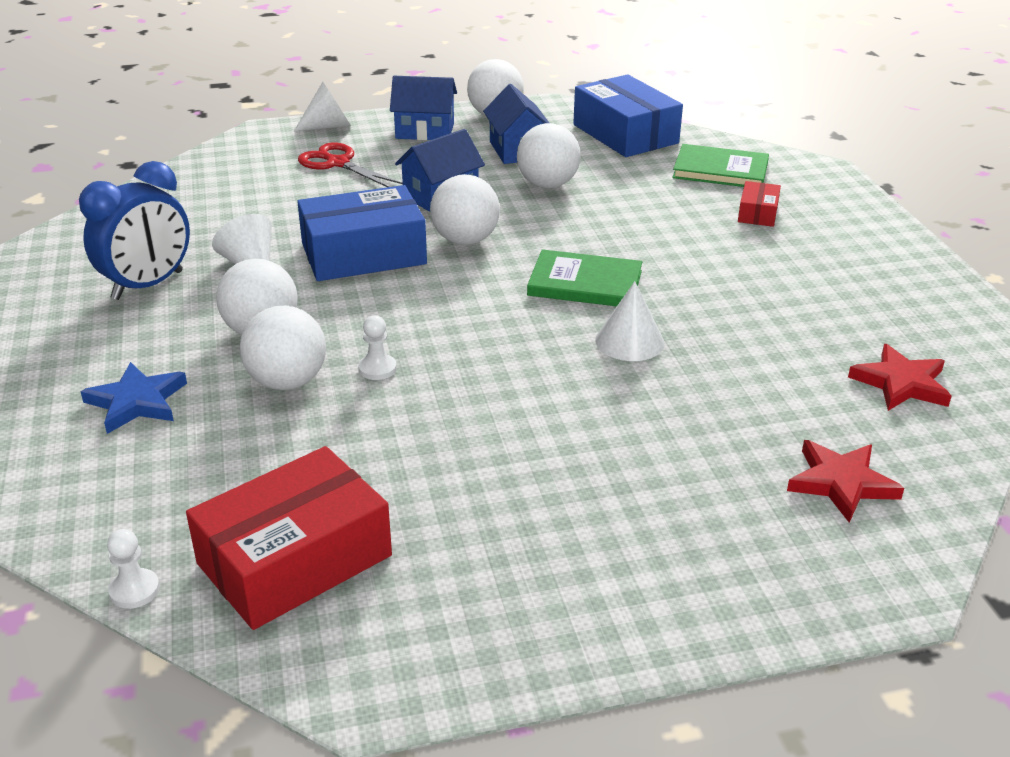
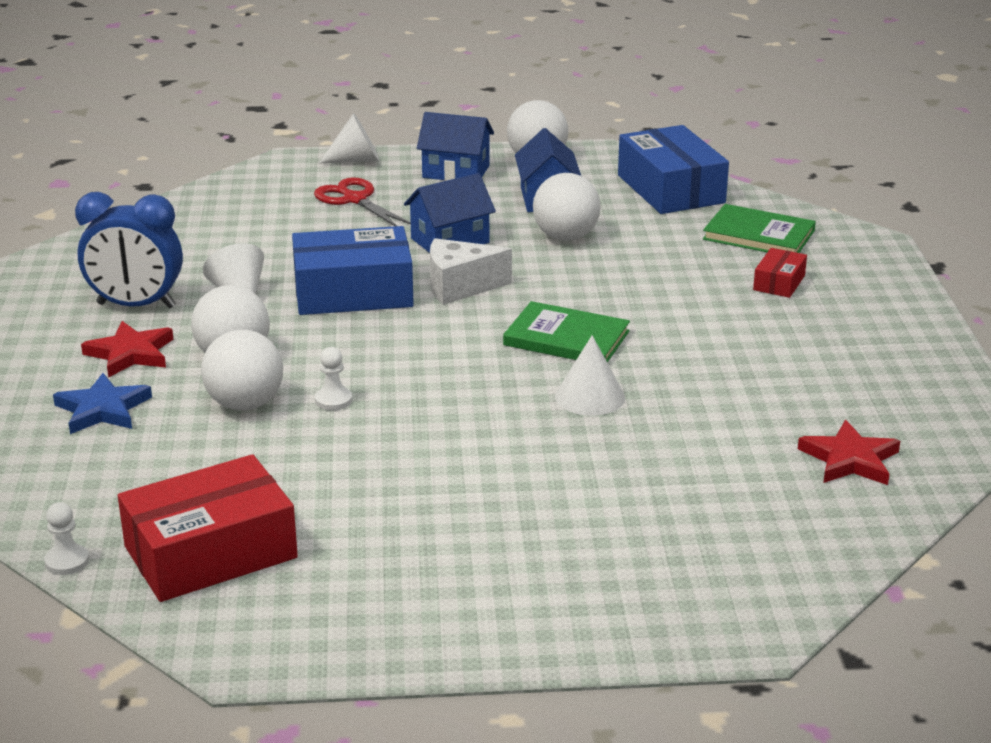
camera: 10 degrees right, 5 degrees down
(148, 285) = (136, 305): blue clock -> blue clock turned 45 degrees clockwise
(465, 240) = (460, 287): white ball -> white cheese
(841, 483) = (743, 541): red star -> red star (130, 353)

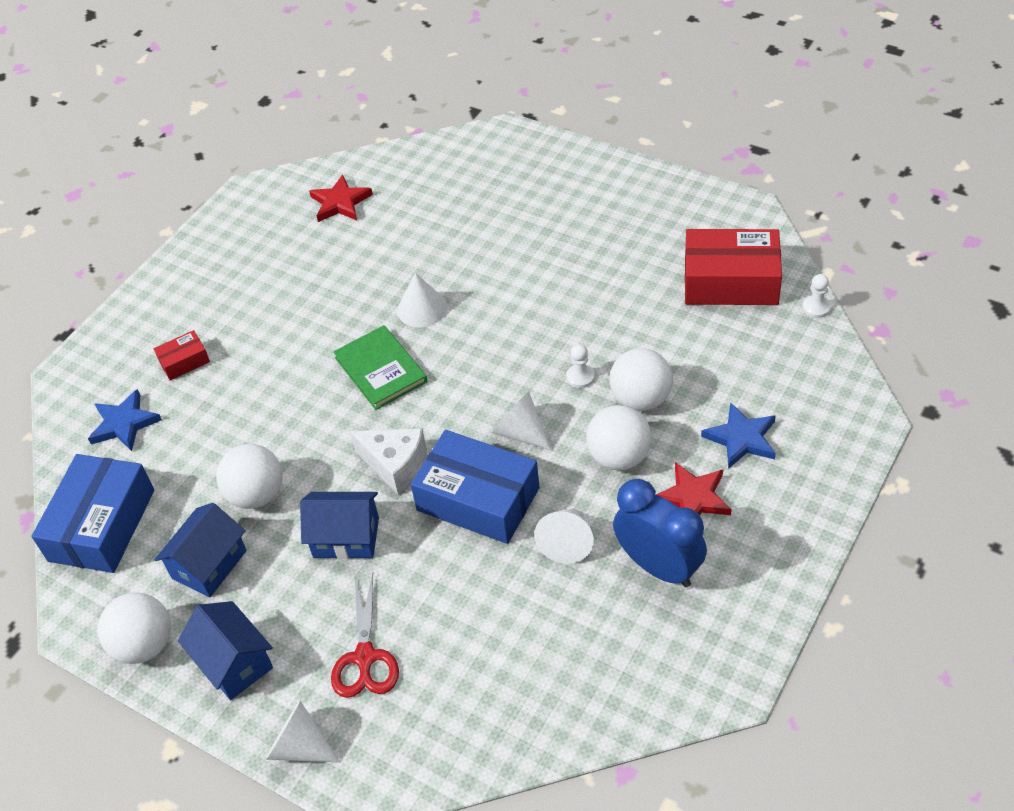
camera: 140 degrees left, 20 degrees up
(357, 342) = (520, 432): none -> white cone
(759, 235) = (124, 423): green book -> blue star

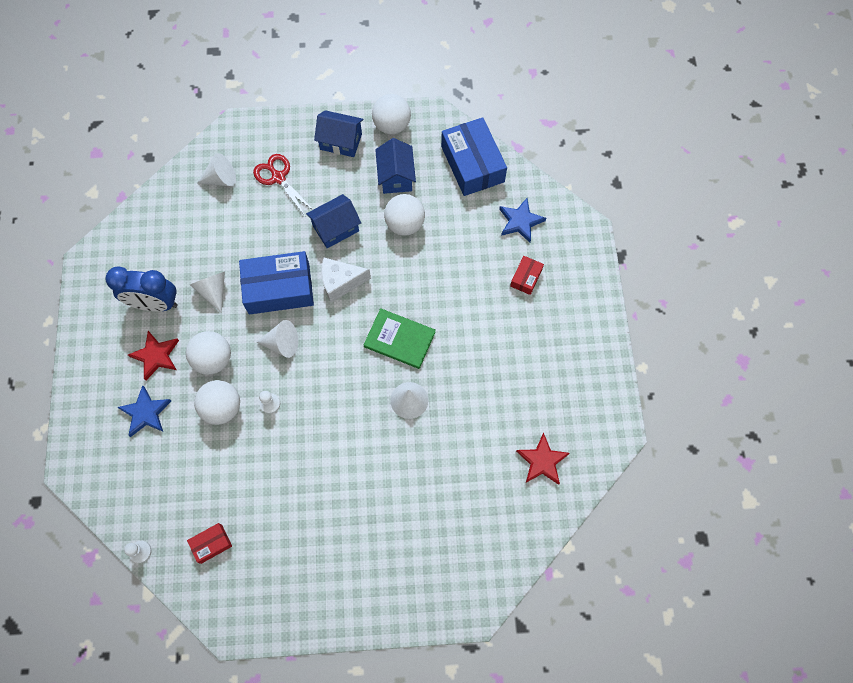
camera: 140 degrees right, 20 degrees up
(300, 746) = (279, 126): white cone -> white cone (221, 179)
(730, 281) = (211, 544): red box -> red box, size x0.47

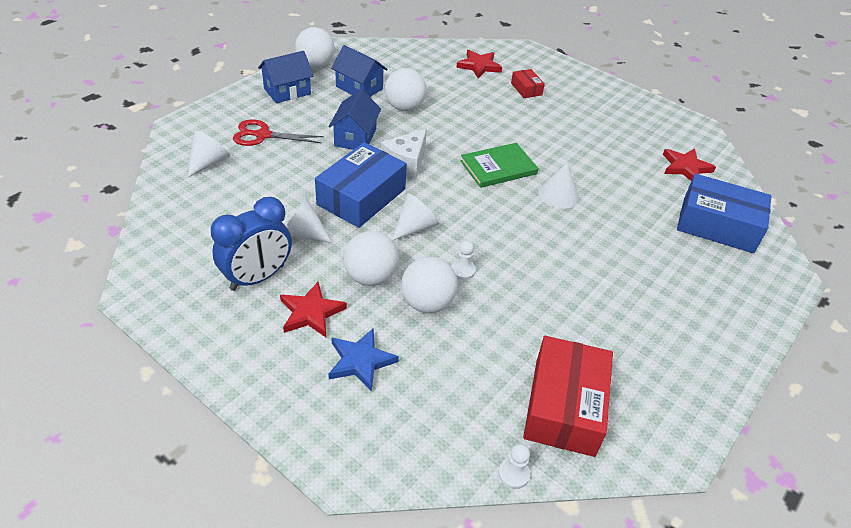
camera: 50 degrees left, 25 degrees down
(211, 544) = (564, 406): red box -> red box, size x2.11
(472, 164) = (404, 56): blue box -> blue box (717, 225)
(520, 221) = (479, 66): blue star -> red star

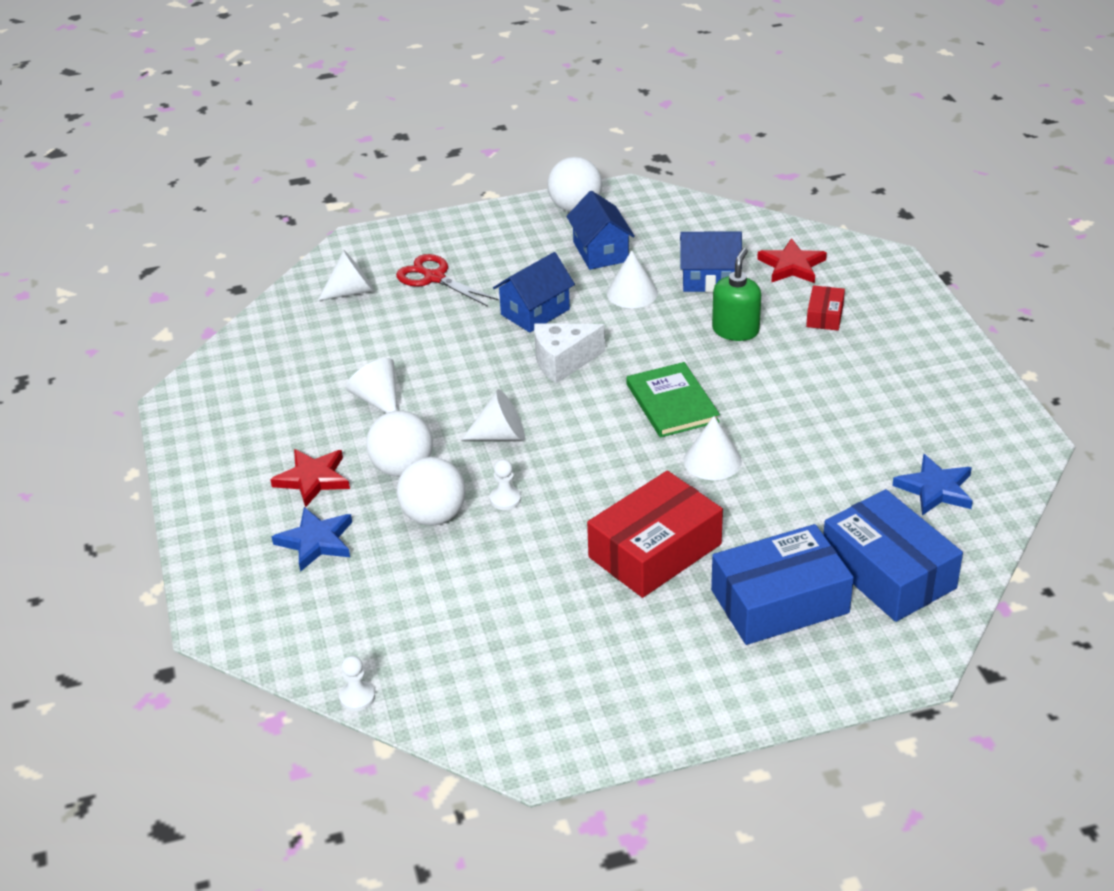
camera: 40 degrees right, 5 degrees down
(257, 277) = (294, 426): blue clock -> none
(287, 91) = (510, 232): blue house -> blue house (709, 279)
(361, 197) = (475, 382): blue box -> blue box (779, 601)
(404, 107) = (632, 293): white ball -> white cone
(488, 112) = (735, 330): none -> green soap dispenser
(498, 167) = (672, 403): green book -> green book turned 60 degrees clockwise
(564, 406) = (469, 667): red box -> red box (655, 550)
(685, 167) = (935, 489): red star -> blue star

